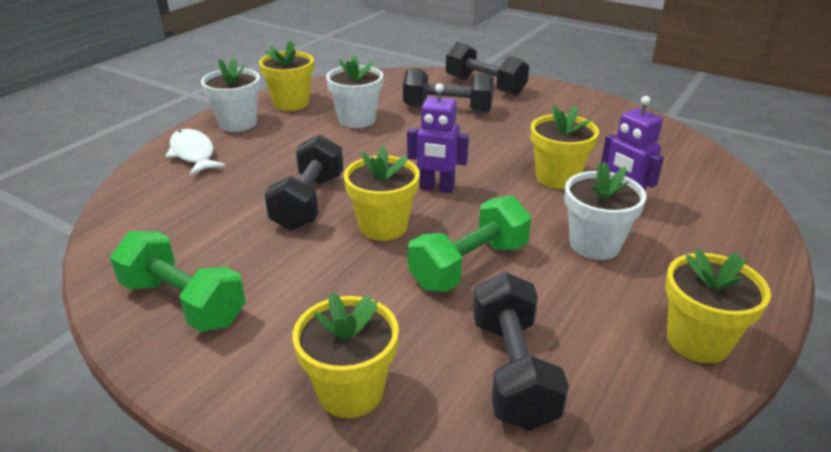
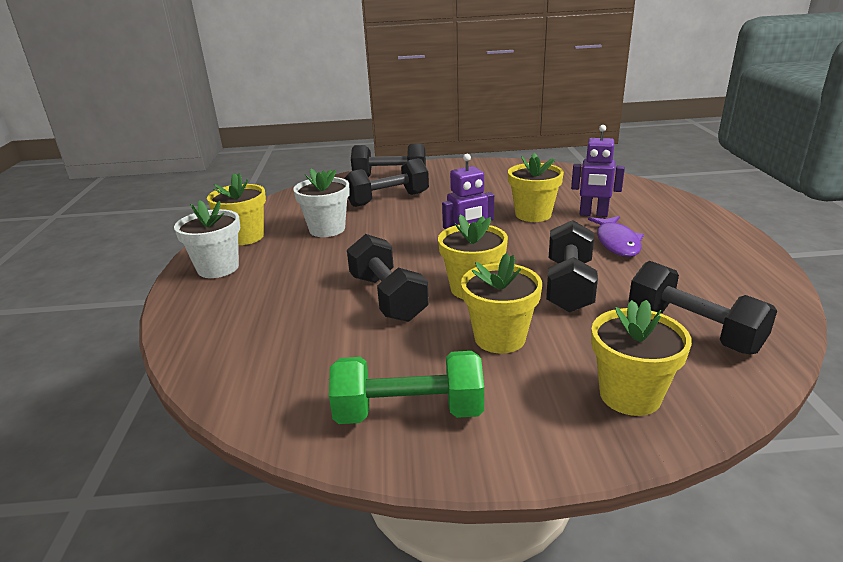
camera: 35 degrees left, 5 degrees down
(193, 154) = (214, 306): white fish -> none
(469, 265) = (569, 286): green dumbbell -> black dumbbell
(594, 245) = (616, 242): white flower pot -> purple fish
(697, 341) = (745, 267): yellow flower pot -> yellow flower pot (499, 338)

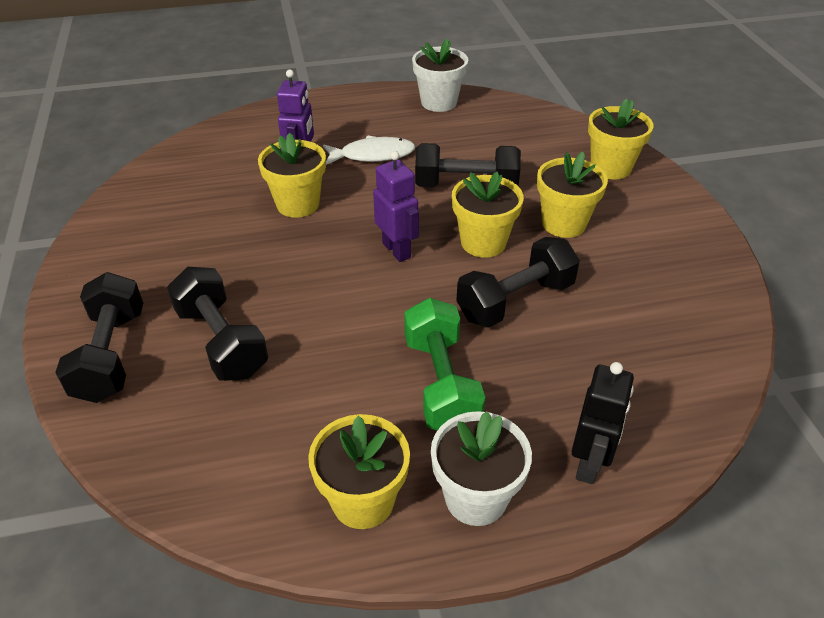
camera: 100 degrees left, 15 degrees up
(206, 311) = (589, 464): none -> black robot
(327, 229) = (334, 394): white flower pot -> white flower pot (439, 102)
(409, 412) = (679, 265): green dumbbell -> green dumbbell (441, 383)
(616, 242) = (373, 155): purple fish -> white fish
(692, 330) = (520, 135): black dumbbell -> none

